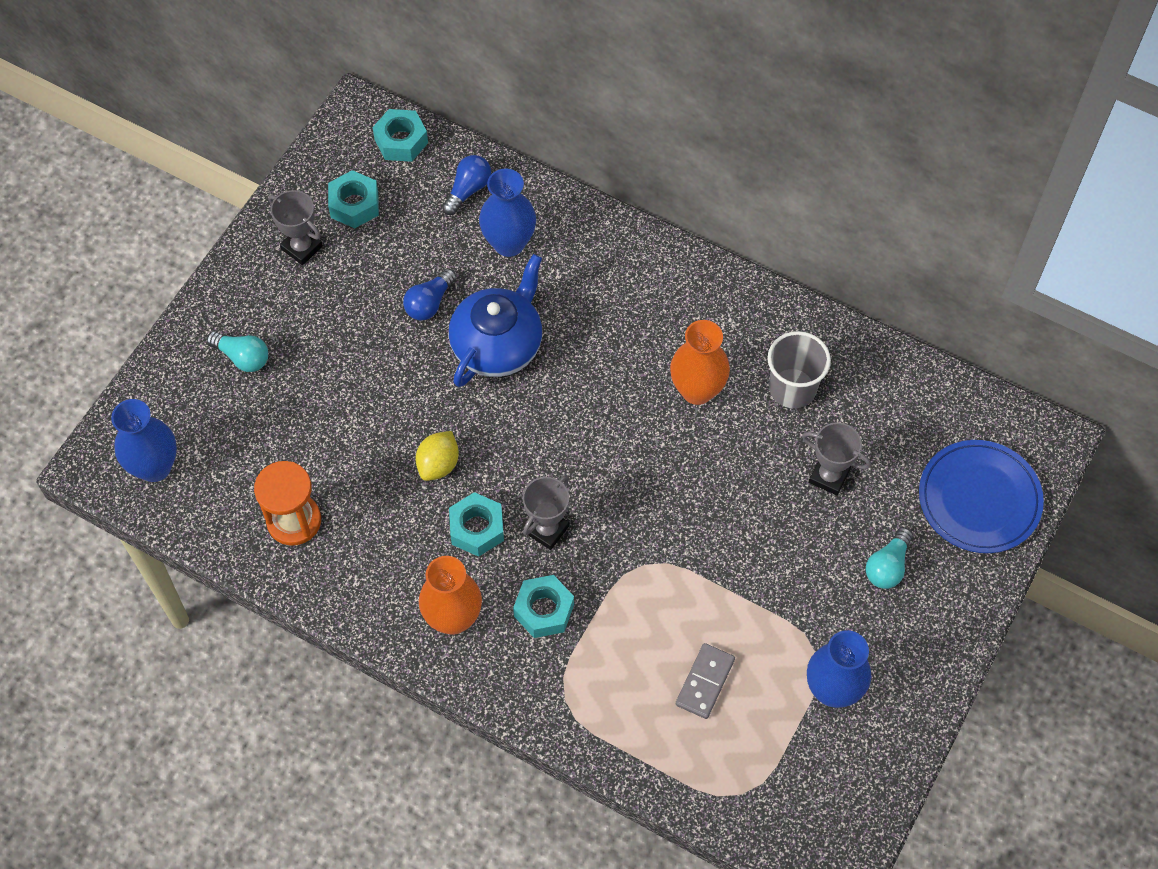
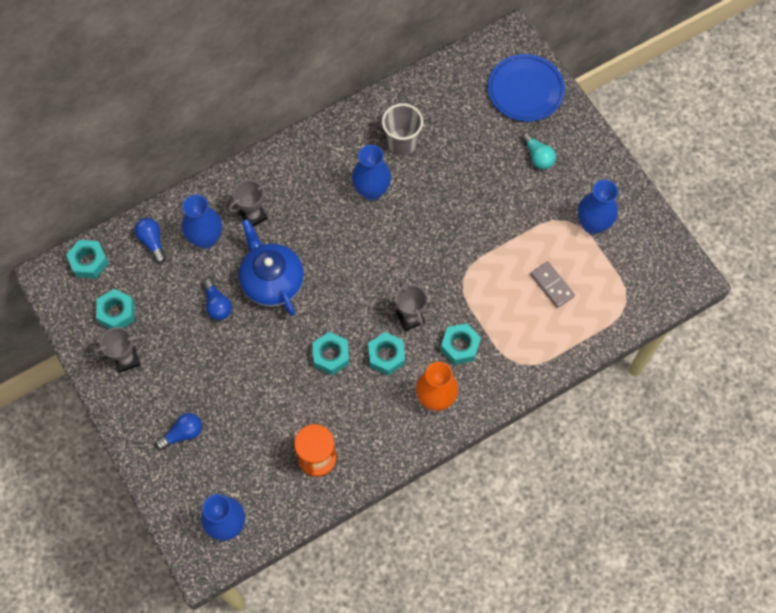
camera: 60 degrees left, 5 degrees up
(242, 357) = (183, 434): turquoise light bulb -> blue light bulb
(438, 464) = (331, 356): yellow lemon -> turquoise nut
(697, 390) = (371, 191): orange vase -> blue vase
(829, 476) = (467, 154): grey trophy -> grey trophy (253, 216)

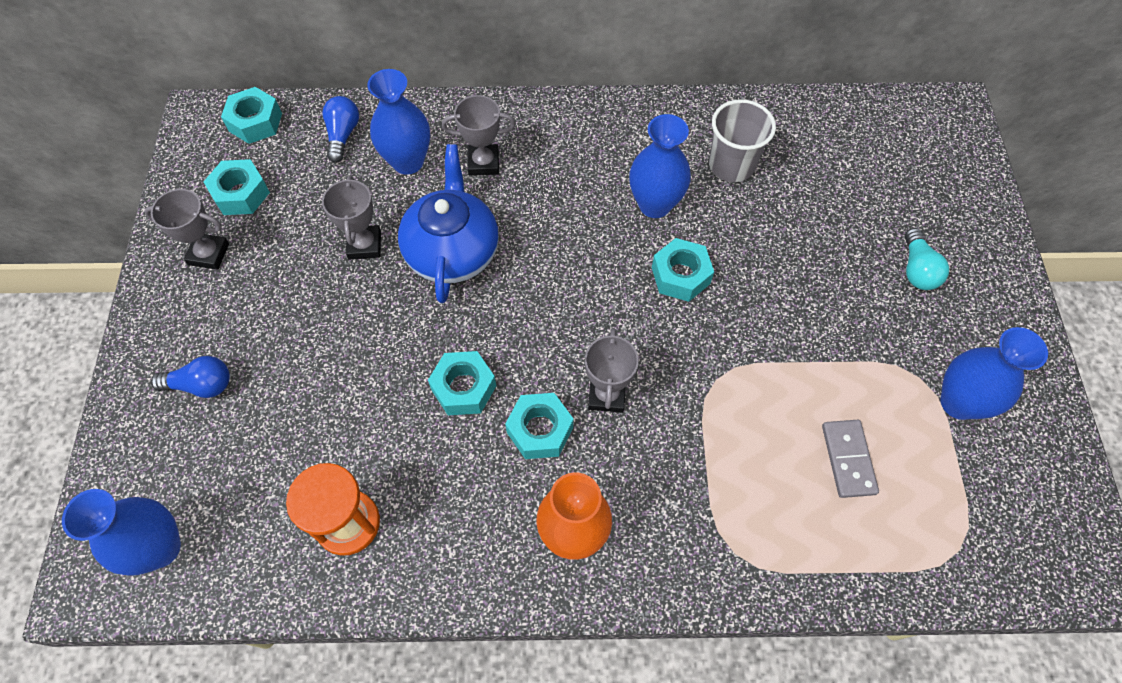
camera: 30 degrees right, 5 degrees down
(217, 305) = (364, 245): blue light bulb -> grey trophy
(460, 346) = (655, 475): turquoise nut -> turquoise nut (680, 275)
(525, 90) = (941, 179): blue plate -> none

